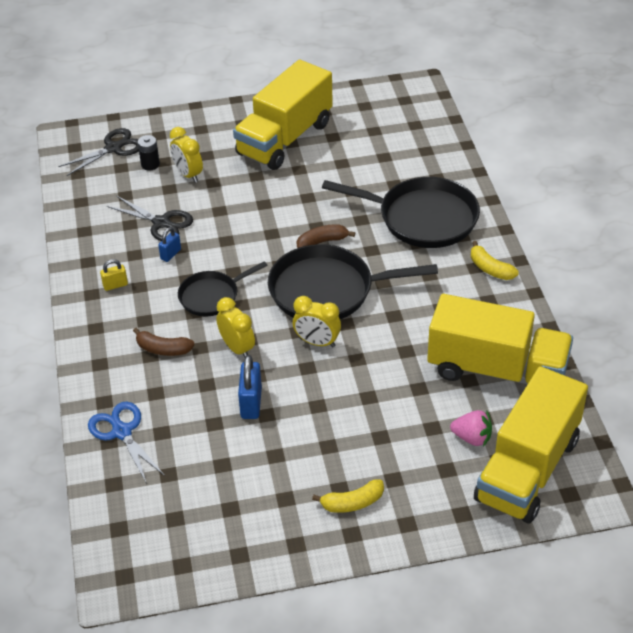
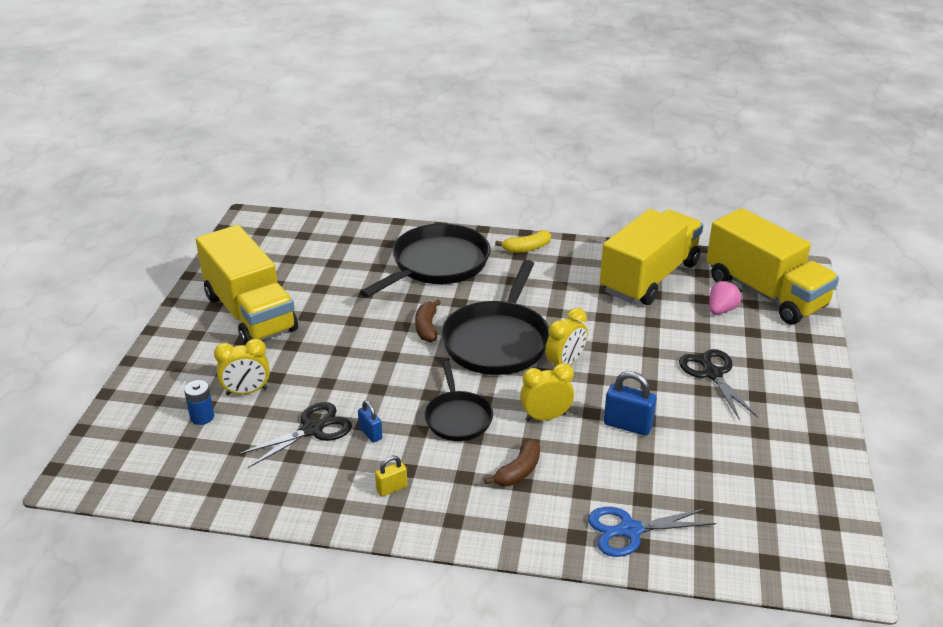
camera: 70 degrees left, 10 degrees down
(113, 148) = (143, 441): black scissors -> black scissors (712, 374)
(115, 285) = (391, 488): yellow padlock -> yellow padlock turned 60 degrees clockwise
(150, 164) = (202, 417): black battery -> blue battery
(352, 503) = (776, 392): yellow banana -> none

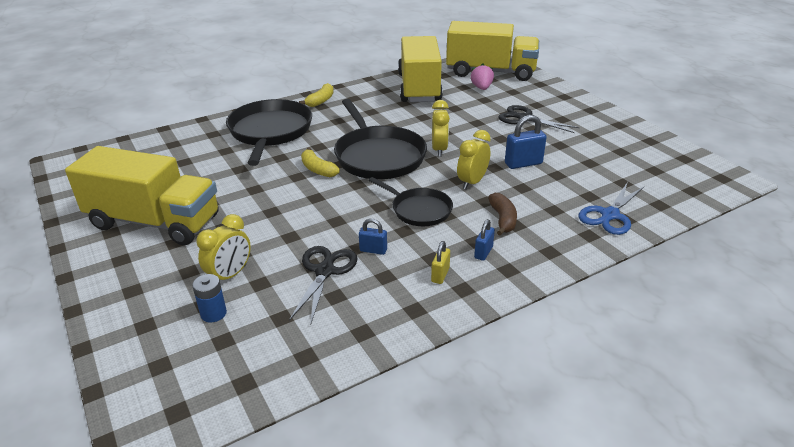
camera: 40 degrees left, 0 degrees up
(427, 327) = (318, 169): brown banana -> yellow banana
(455, 491) = (483, 252): none -> blue padlock

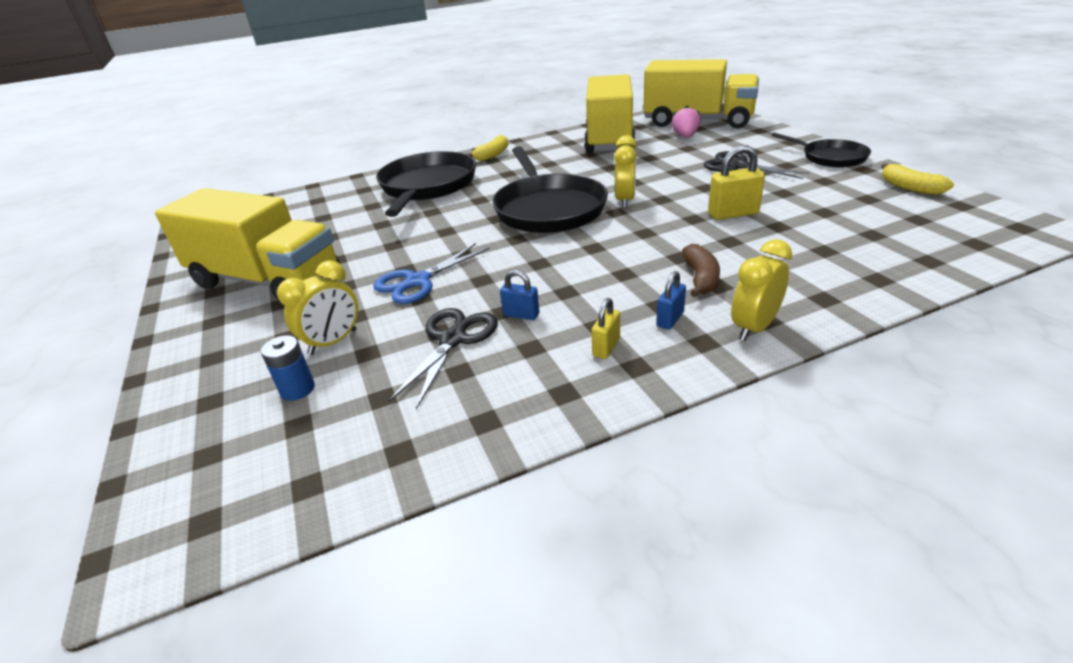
camera: 10 degrees right, 0 degrees up
(318, 169) = (472, 223): yellow banana -> yellow banana (910, 188)
(419, 210) = (589, 267): black pan -> black pan (830, 157)
(472, 182) = (663, 235): yellow clock -> yellow clock (754, 328)
(523, 163) = (733, 214): blue padlock -> yellow padlock
(610, 215) = (854, 273): blue scissors -> blue scissors (418, 281)

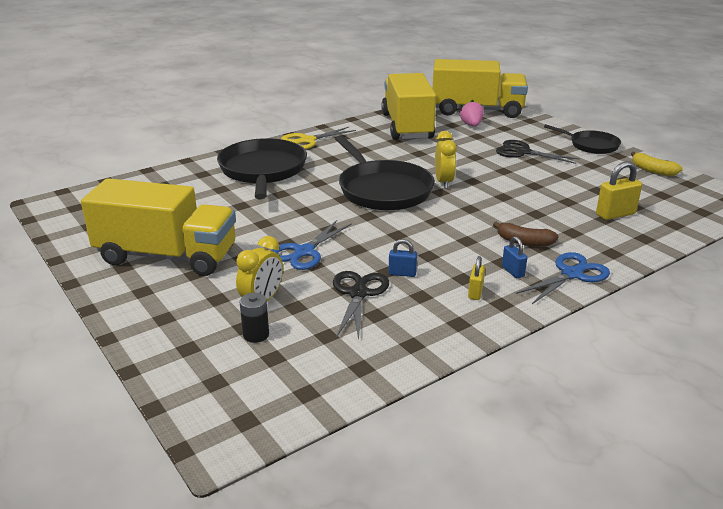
camera: 15 degrees left, 5 degrees down
(297, 389) = (256, 335): blue battery -> black battery
(492, 155) = (307, 141): yellow banana -> yellow scissors
(670, 319) = (513, 271): blue padlock -> blue padlock turned 45 degrees counterclockwise
(701, 278) = (524, 242): brown banana -> brown banana turned 120 degrees clockwise
(733, 214) = (531, 192): yellow padlock -> yellow padlock (615, 214)
(754, 328) = (572, 274): yellow clock -> blue scissors

